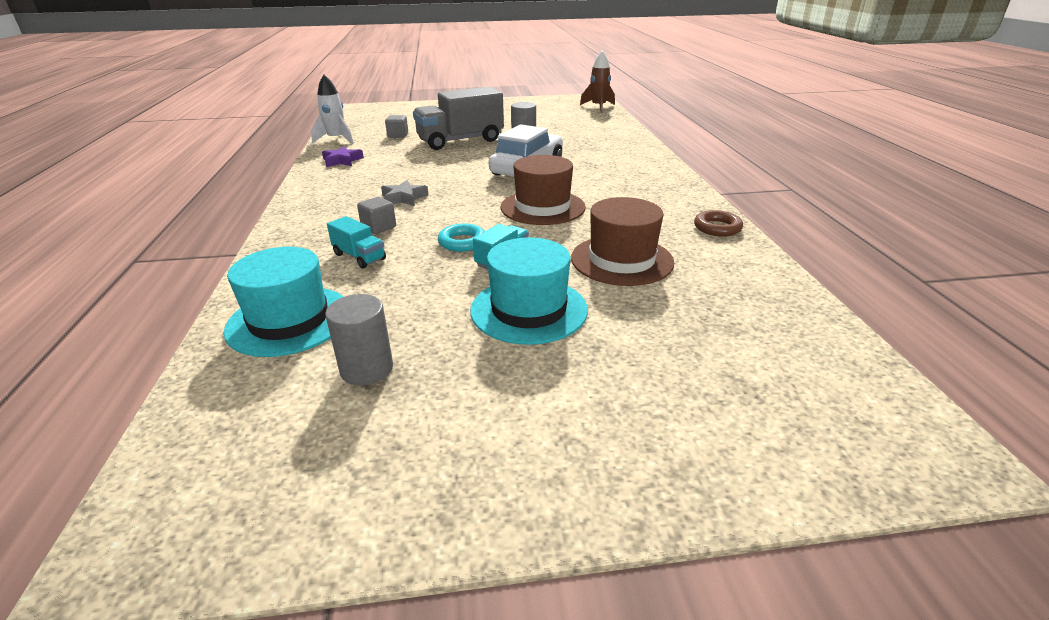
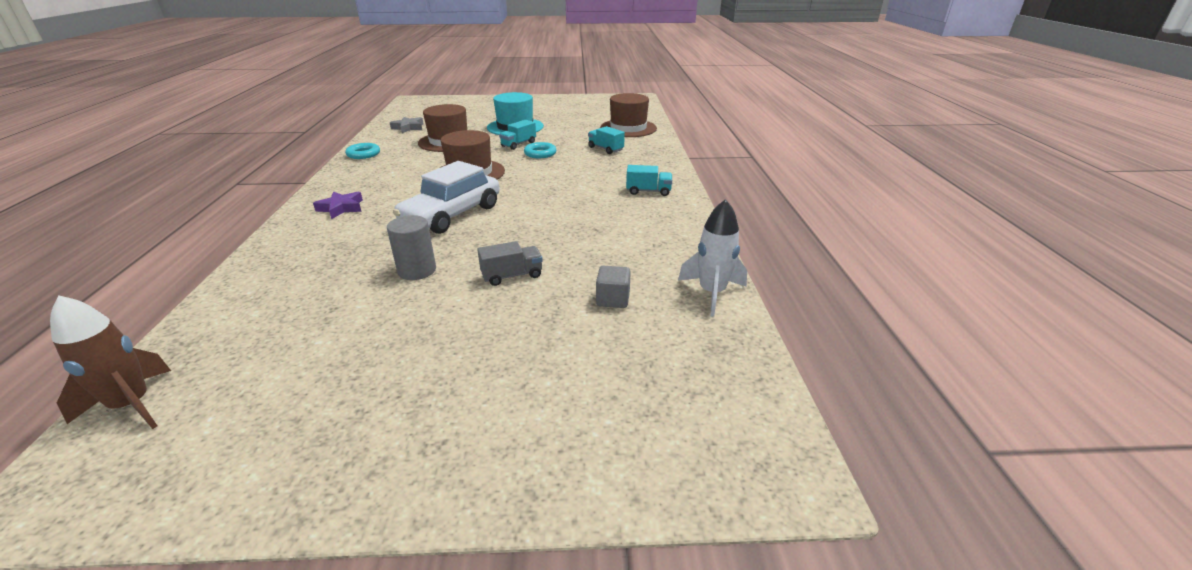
camera: 175 degrees left, 0 degrees up
(289, 320) = (628, 128): turquoise hat -> brown hat
(335, 196) = (648, 191): none -> turquoise truck
(342, 161) = (671, 240): purple star -> purple star (341, 208)
(367, 369) = (587, 116): grey cylinder -> none
(379, 227) = (599, 164): grey cube -> none
(403, 198) = (584, 186): grey star -> grey star (408, 128)
(460, 141) = (512, 275): grey truck -> grey truck, size x0.46
(717, 228) = (363, 154): brown ring -> turquoise ring

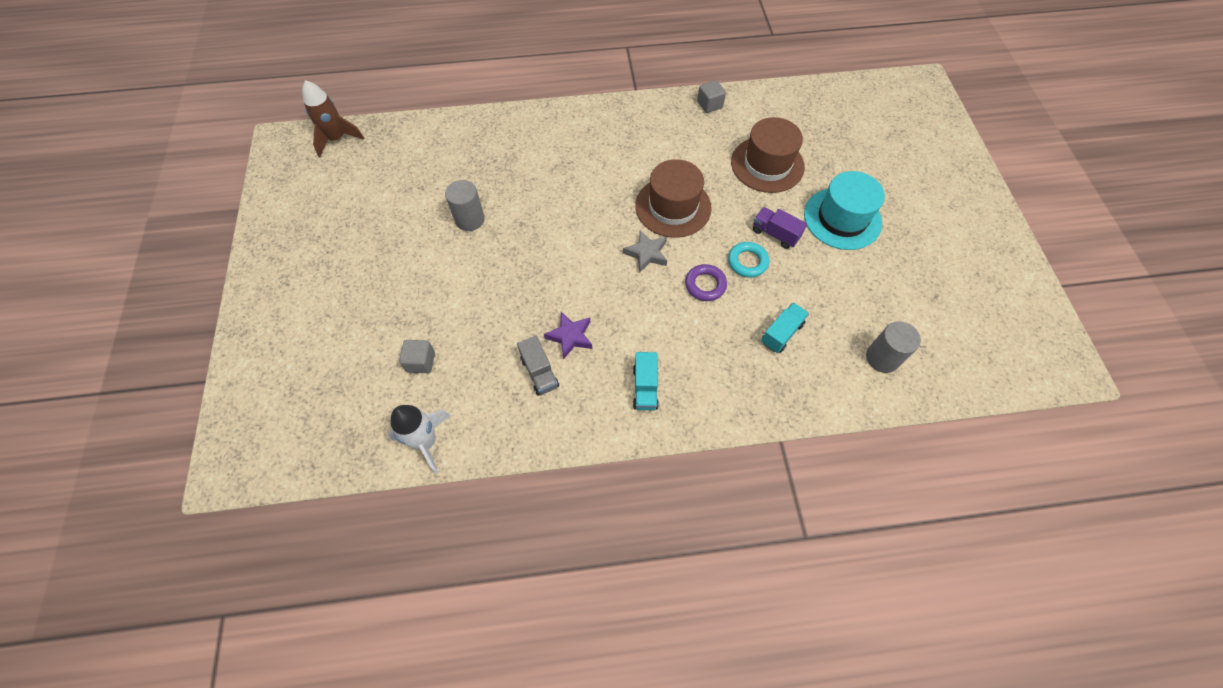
camera: 85 degrees right, 30 degrees up
(341, 208) = (577, 135): purple star -> purple star (570, 336)
(363, 154) = (709, 105): turquoise ring -> grey cube
(408, 128) = (806, 114): grey star -> grey star (646, 253)
(452, 215) = (569, 217): white car -> none
(512, 275) = (460, 284): grey truck -> grey truck (539, 372)
(518, 144) = (775, 234): turquoise truck -> purple truck
(556, 167) = (705, 285): none -> purple ring
(628, 128) = (882, 358): brown hat -> grey cylinder

